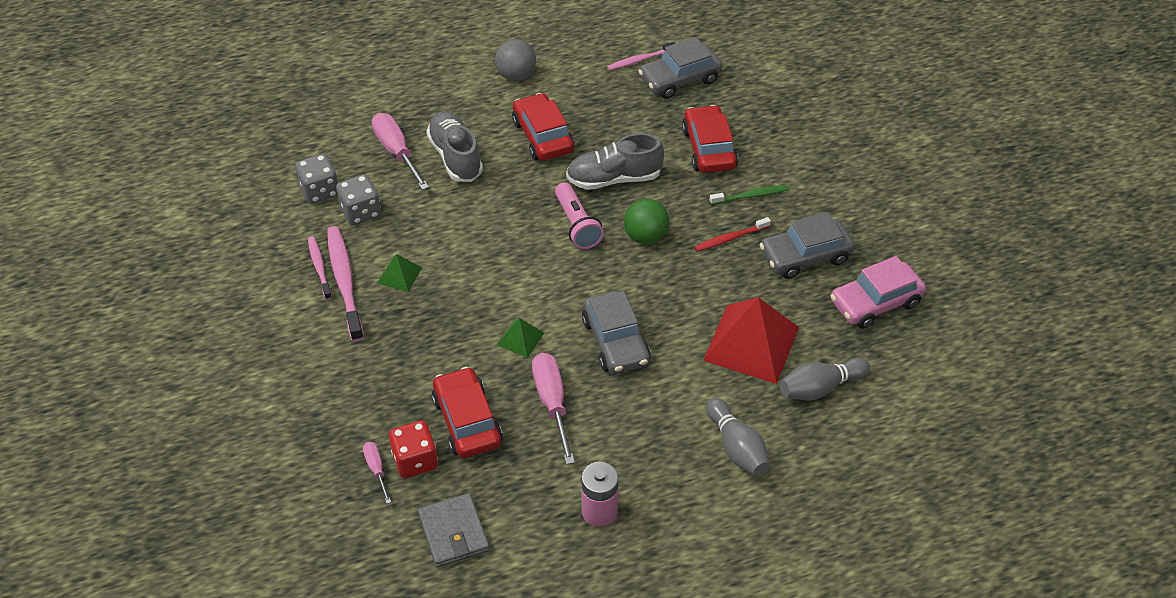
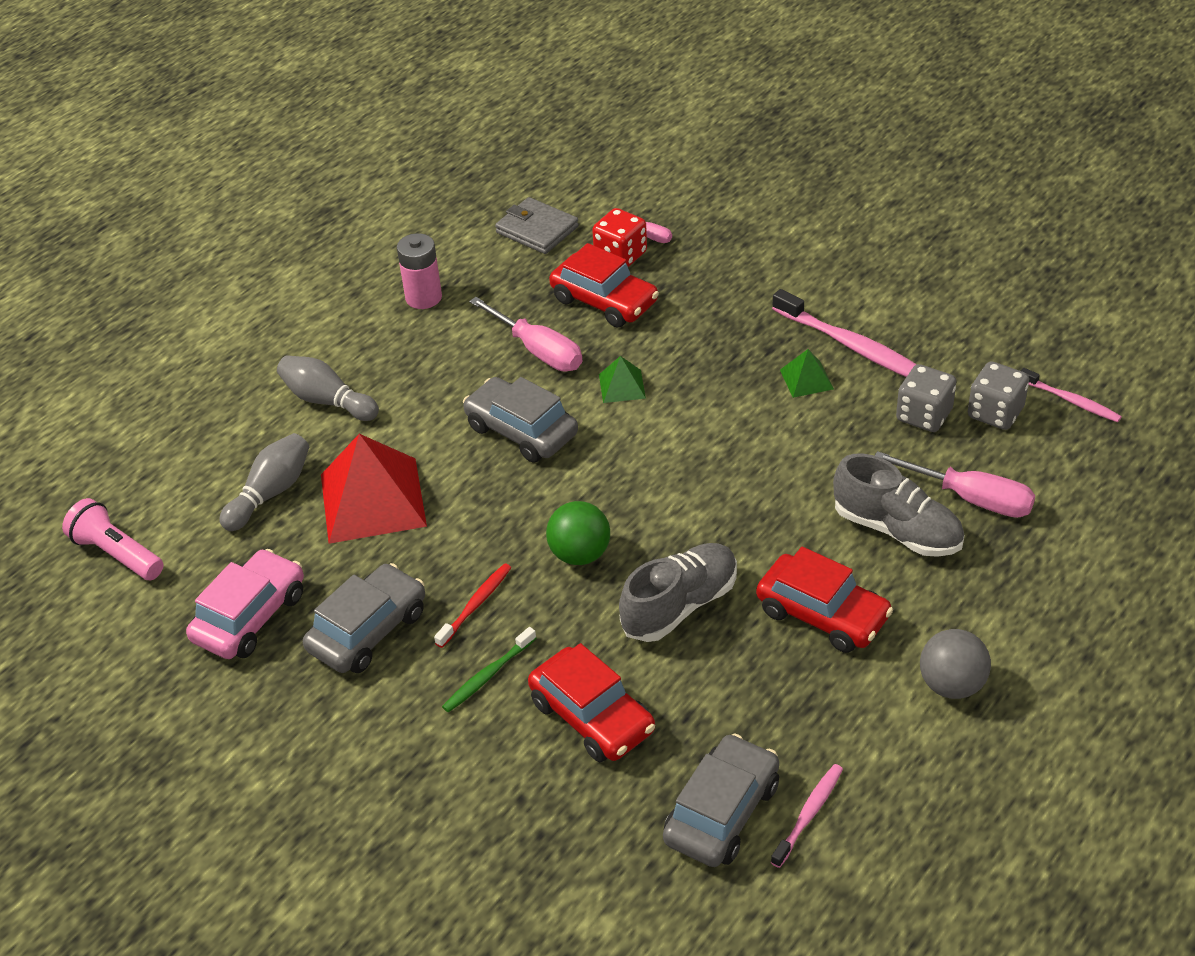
camera: 150 degrees right, 5 degrees down
(319, 268) = (894, 345): pink toothbrush -> pink toothbrush (1071, 401)
(577, 225) = (671, 526): pink flashlight -> pink flashlight (117, 554)

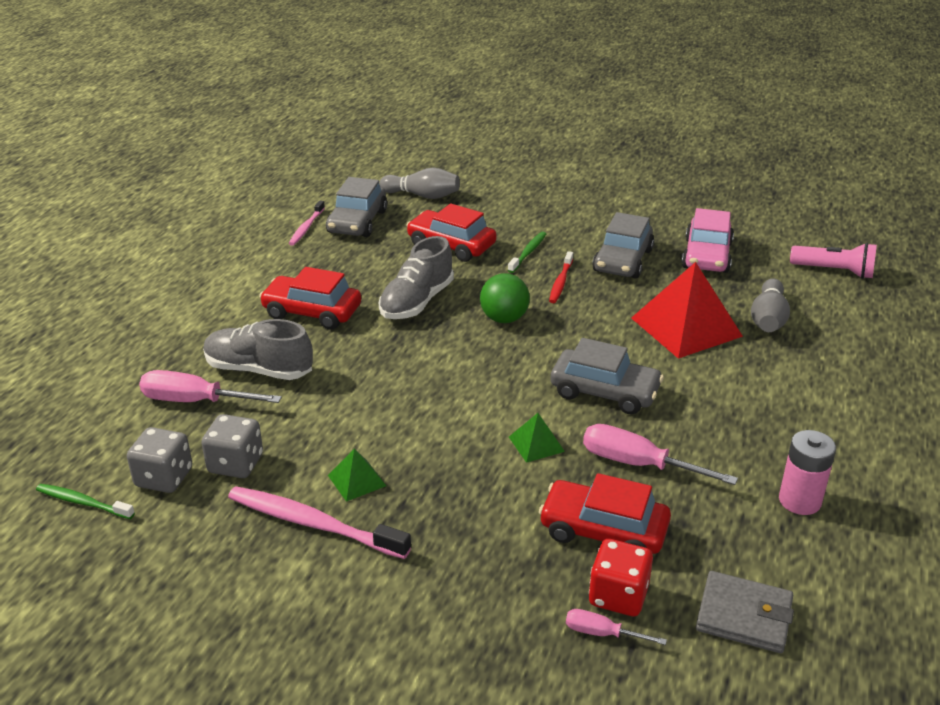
camera: 160 degrees right, 10 degrees down
(327, 401) = (794, 388): grey bowling pin -> grey bowling pin (422, 196)
(951, 685) = (218, 290): grey ball -> none
(1071, 401) = (83, 503): pink toothbrush -> green toothbrush

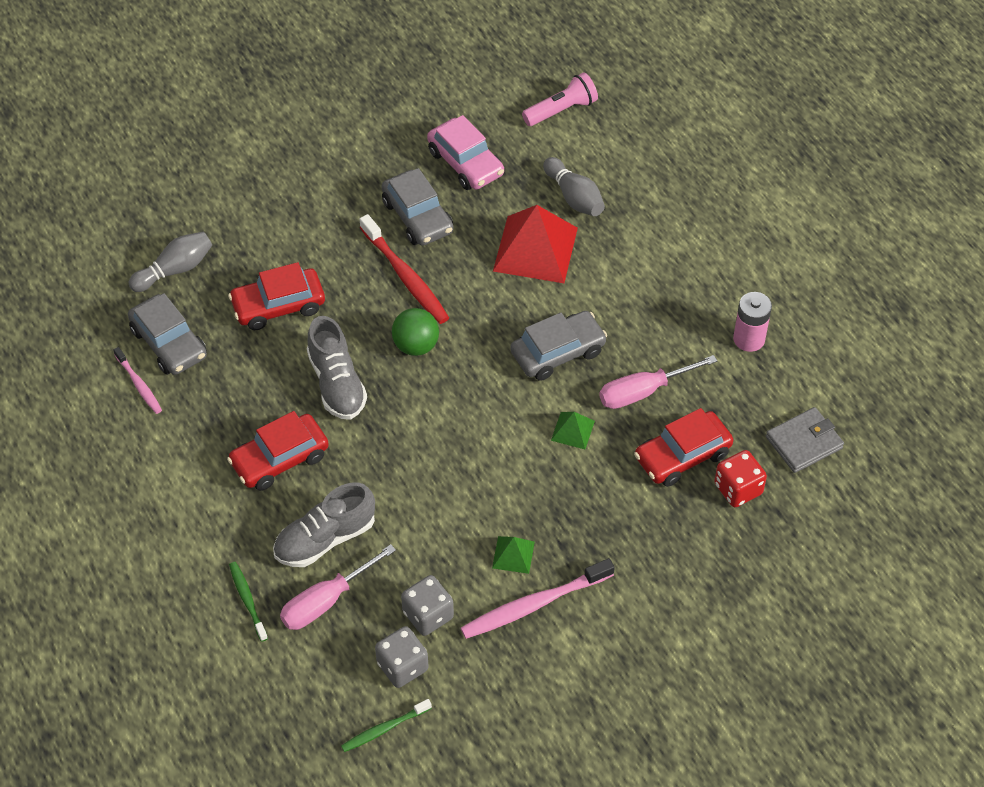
camera: 50 degrees left, 20 degrees up
(528, 253) = (343, 265): green toothbrush -> green toothbrush (247, 600)
(561, 282) = (405, 276): red toothbrush -> red toothbrush, size x1.75
(602, 633) = (757, 518): pink screwdriver -> none

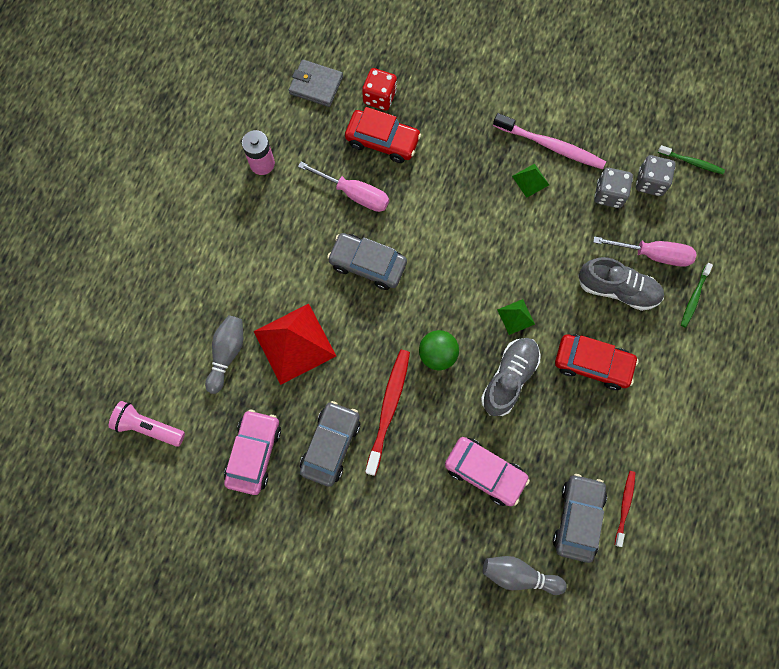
camera: 130 degrees left, 20 degrees up
(139, 384) = (624, 506): pink toothbrush -> red toothbrush
(278, 306) = (485, 472): red car -> pink car
(572, 430) = (418, 212): green pyramid -> green pyramid (516, 316)

